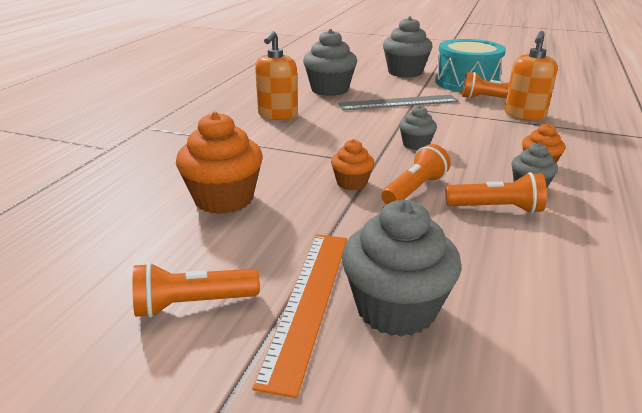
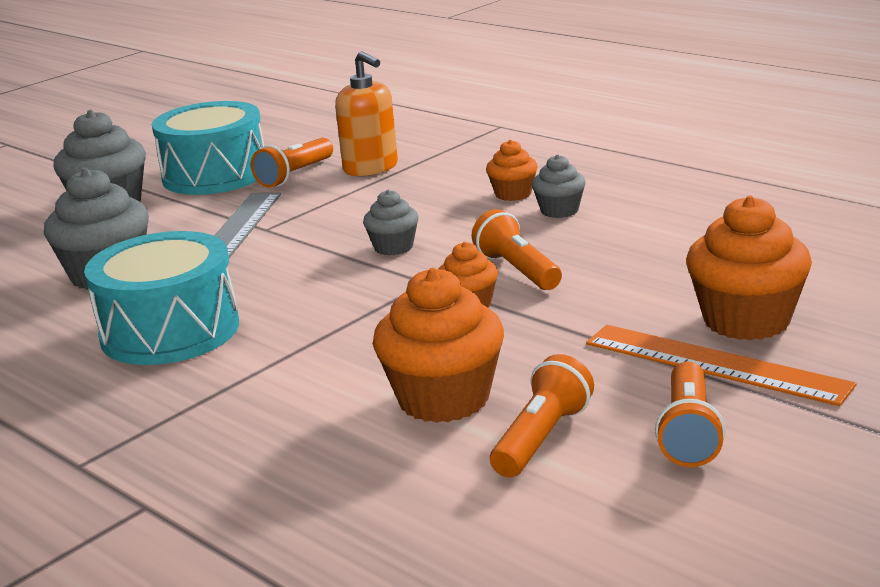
camera: 65 degrees left, 5 degrees down
(277, 115) = (170, 331): orange soap dispenser -> turquoise drum
(396, 308) = (746, 320): grey cupcake -> orange cupcake
(496, 208) = (592, 237): orange flashlight -> orange flashlight (541, 438)

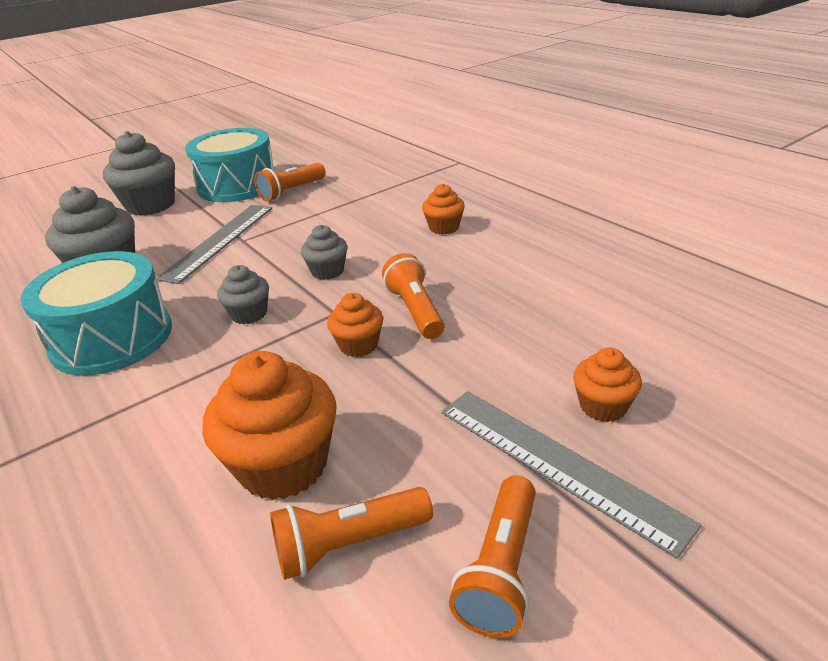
camera: 10 degrees right, 10 degrees up
(371, 168) = (348, 191): orange soap dispenser -> none
(541, 438) = (349, 544): orange flashlight -> orange flashlight turned 150 degrees counterclockwise
(559, 210) = (474, 249): grey cupcake -> grey cupcake (249, 314)
(715, 364) = (556, 464): orange ruler -> grey ruler
(746, 320) = (603, 406): orange cupcake -> orange cupcake, size x0.55

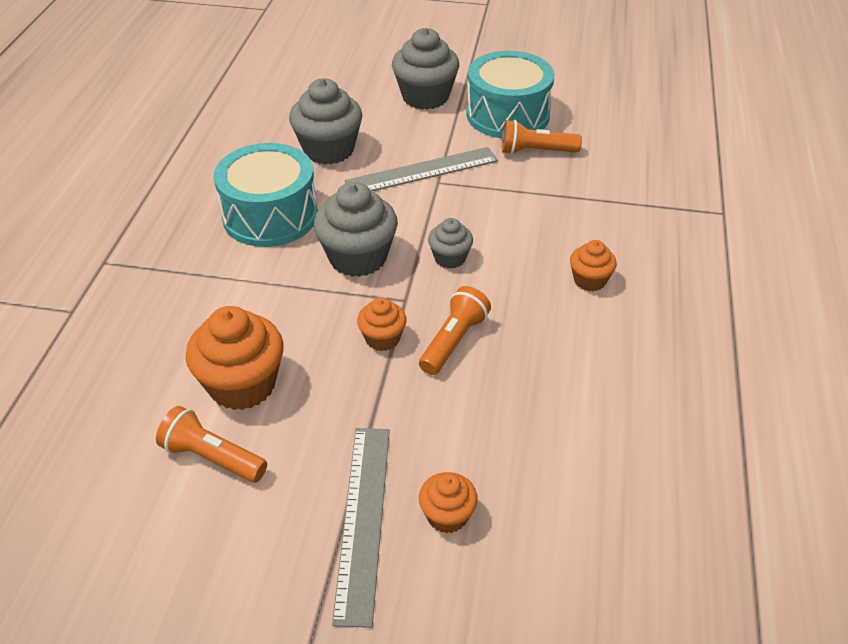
camera: 45 degrees right, 10 degrees up
(249, 314) = (358, 257): grey cupcake -> grey cupcake, size x1.83
(501, 569) = (252, 540): orange flashlight -> none

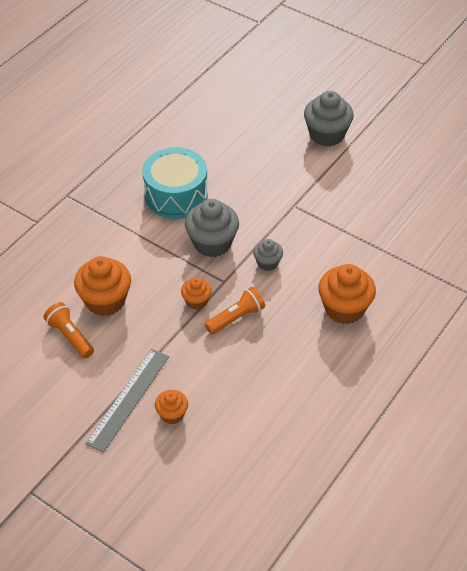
camera: 25 degrees right, 5 degrees up
(328, 150) = (238, 158): grey cupcake -> none
(422, 171) = (288, 194): grey ruler -> none
(507, 115) = (374, 168): turquoise drum -> none
(536, 151) = (374, 203): orange flashlight -> none
(589, 280) = (344, 308): orange cupcake -> orange cupcake, size x1.83

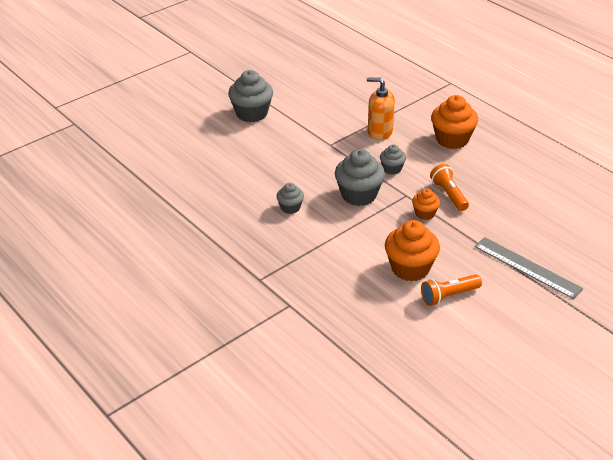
camera: 75 degrees left, 10 degrees down
(172, 414) = (546, 244): orange cupcake -> none
(176, 195) = (290, 207): turquoise drum -> grey cupcake
(333, 242) = (379, 132): none -> orange soap dispenser

